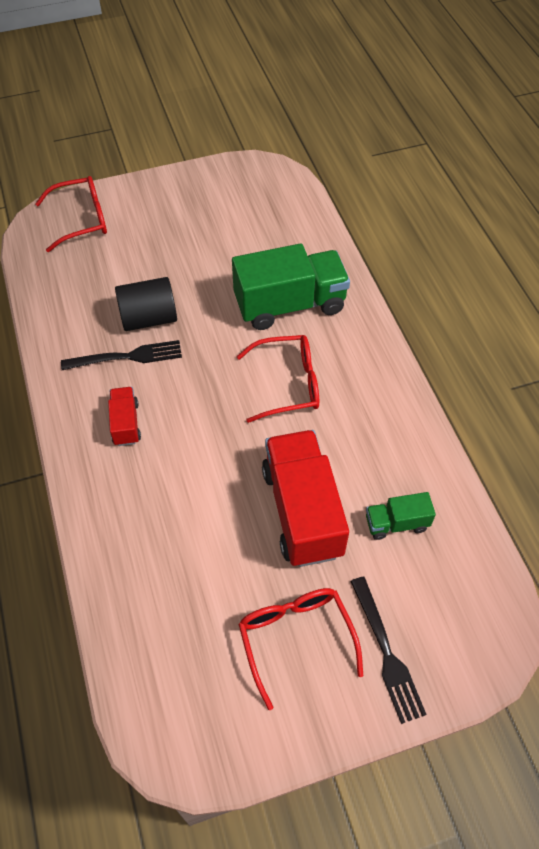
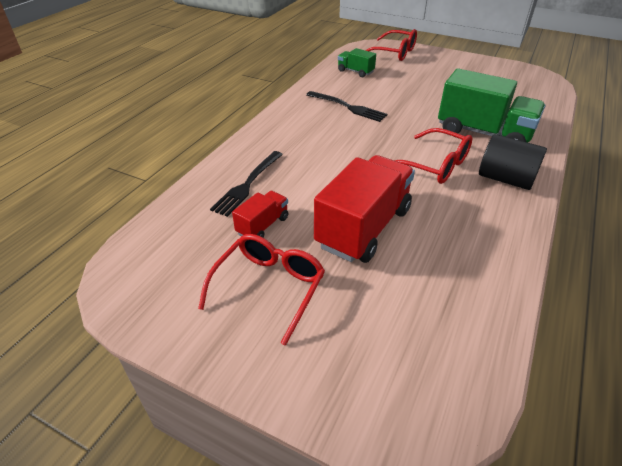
camera: 45 degrees right, 15 degrees down
(126, 423) = (310, 130): red truck -> red truck (262, 225)
(149, 318) = (381, 99): black cylinder -> black cylinder (505, 179)
(386, 652) = (321, 348): black fork -> black fork (248, 184)
(396, 523) = (428, 280): green truck -> green truck (355, 71)

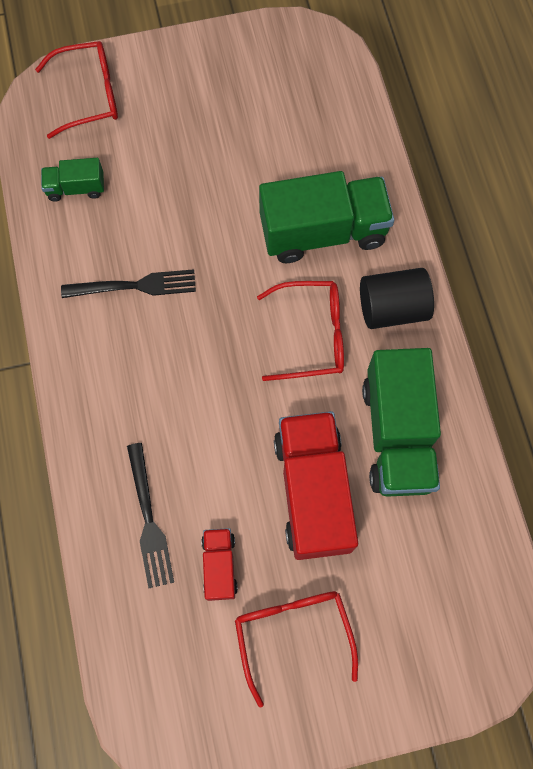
camera: 40 degrees left, 30 degrees up
(455, 234) = (397, 434): none -> green truck

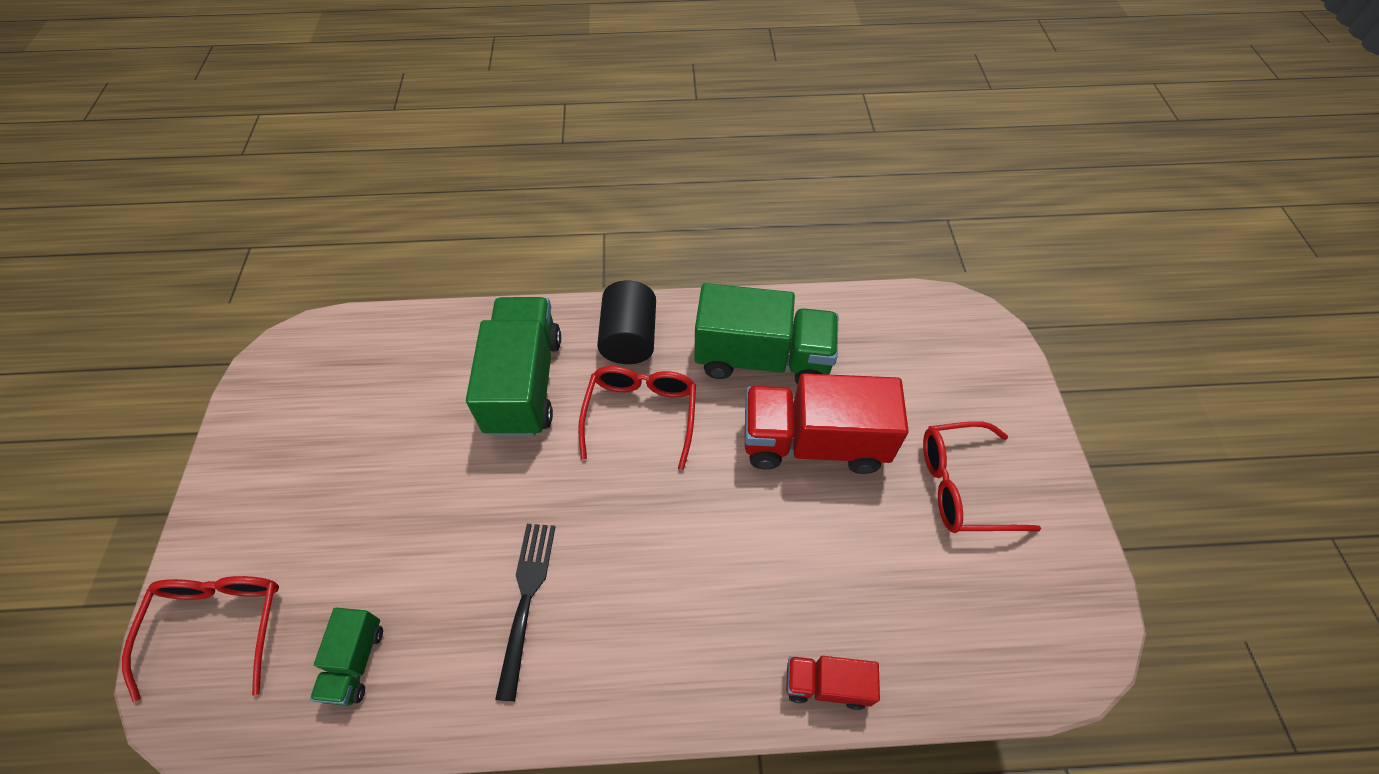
camera: 80 degrees left, 15 degrees down
(149, 519) = (831, 622): black fork -> none
(219, 566) = (889, 549): red truck -> red truck (826, 685)

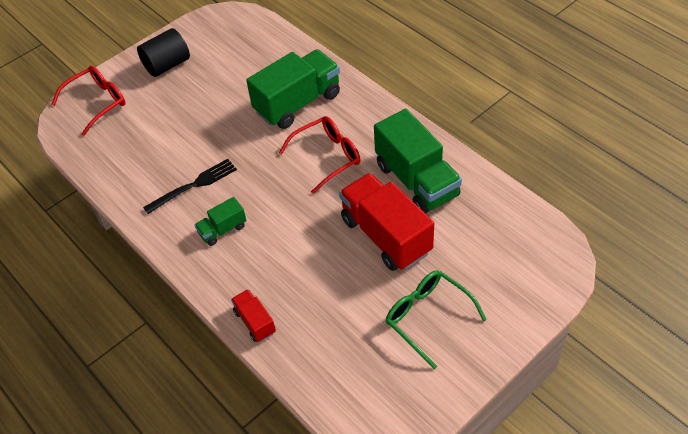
camera: 55 degrees right, 5 degrees down
(355, 662) = (119, 153): green truck -> green truck (223, 230)
(629, 338) = (367, 120): black cylinder -> black cylinder (167, 65)
(961, 486) = (427, 317): red glasses -> green glasses

